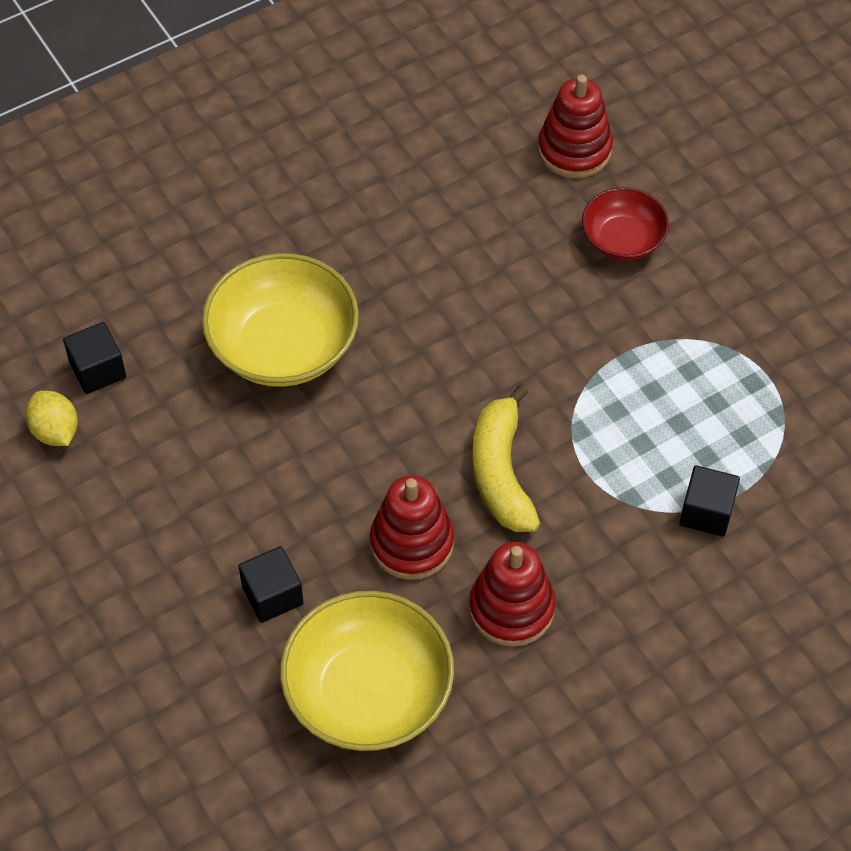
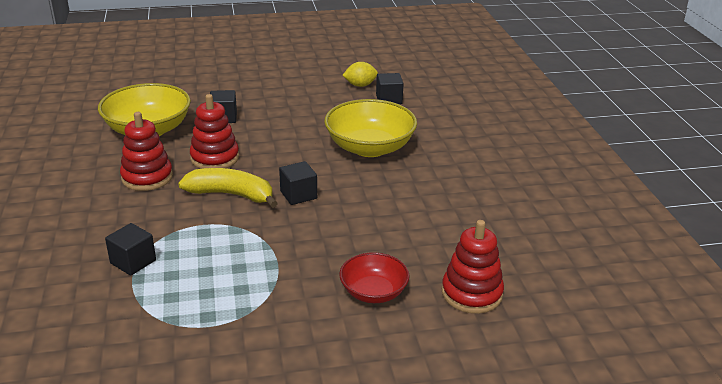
camera: 110 degrees right, 25 degrees down
(460, 389) = (298, 195): none -> black cube

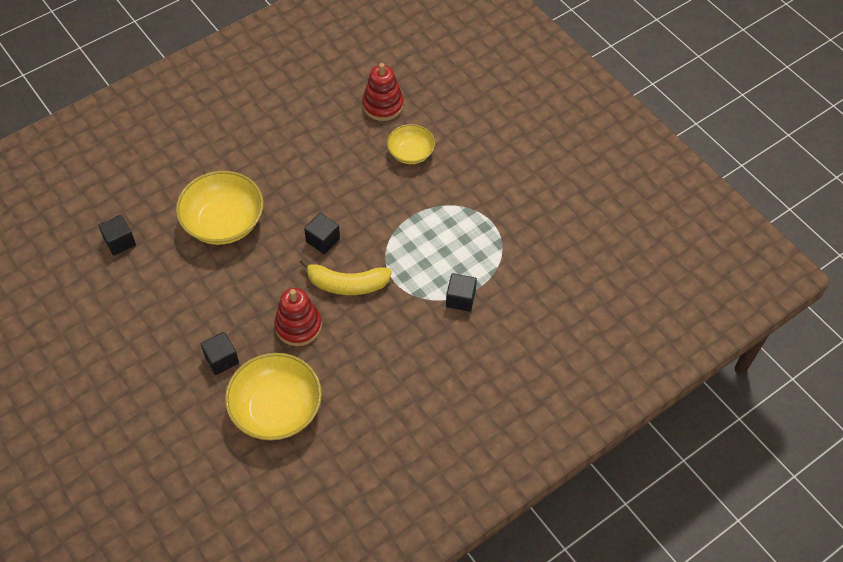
camera: 115 degrees left, 25 degrees up
(147, 177) = (354, 358): red stacking toy -> none
(231, 195) = (347, 284): yellow banana -> yellow banana turned 75 degrees counterclockwise
(360, 85) = (97, 277): yellow lemon -> none
(373, 292) = (411, 153): red bowl -> yellow bowl

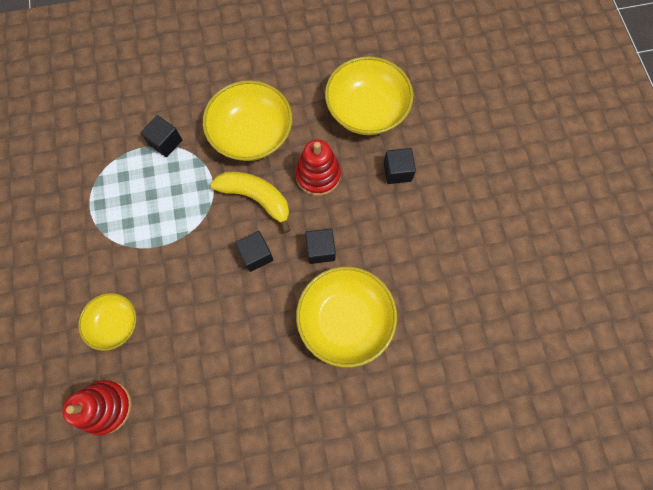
camera: 155 degrees left, 15 degrees up
(120, 242) = (459, 342): black cube -> black cube (320, 250)
(382, 338) = (251, 134): none -> yellow bowl

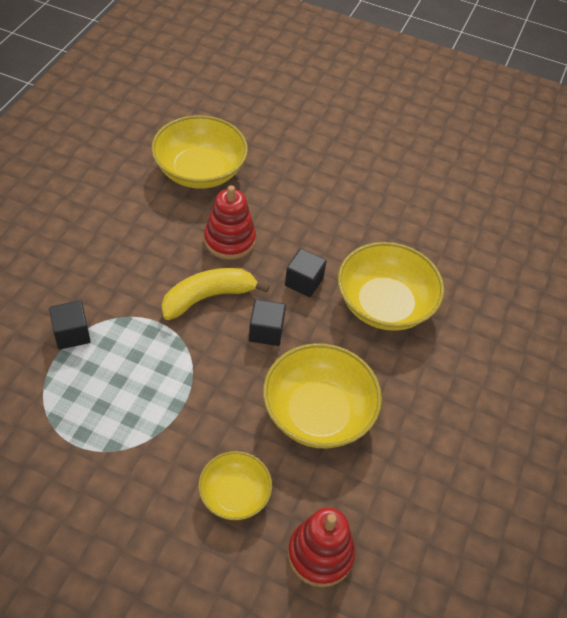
camera: 60 degrees left, 20 degrees down
(251, 134) = (137, 262): yellow bowl -> yellow bowl (318, 412)
(397, 171) = (278, 188): black cube -> none

